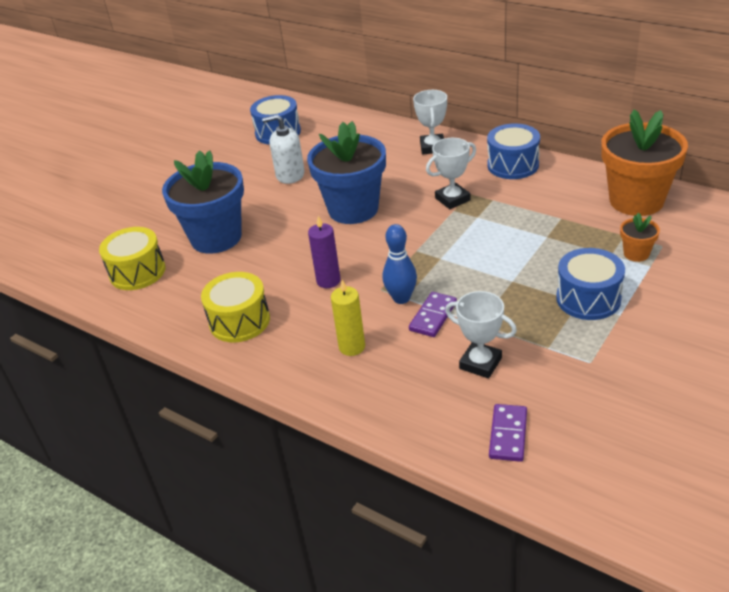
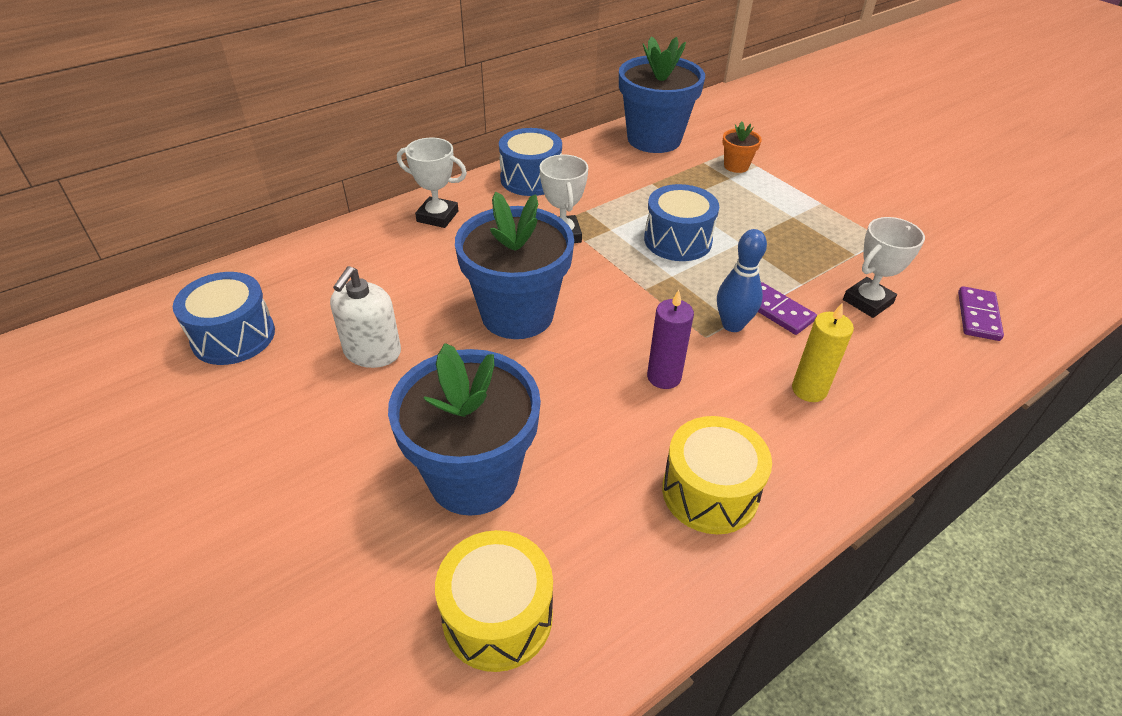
camera: 75 degrees left, 5 degrees up
(508, 434) = (978, 316): purple domino -> purple domino turned 75 degrees clockwise
(588, 299) = (791, 210): blue drum -> blue drum (677, 240)
(636, 200) = (654, 139): orange flower pot -> blue flower pot

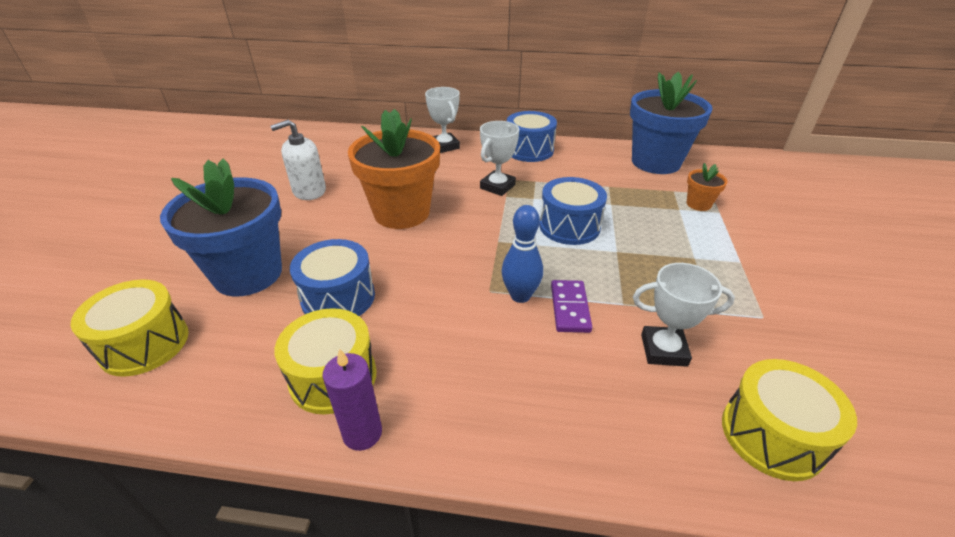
camera: 45 degrees right, 5 degrees down
(233, 336) = (273, 154): blue drum -> blue drum (338, 297)
(517, 314) = (402, 212): blue flower pot -> orange flower pot
(664, 377) = (422, 295): purple candle -> purple candle (362, 433)
(809, 390) = (505, 372): yellow candle -> none
(978, 316) = (772, 435): purple domino -> yellow drum

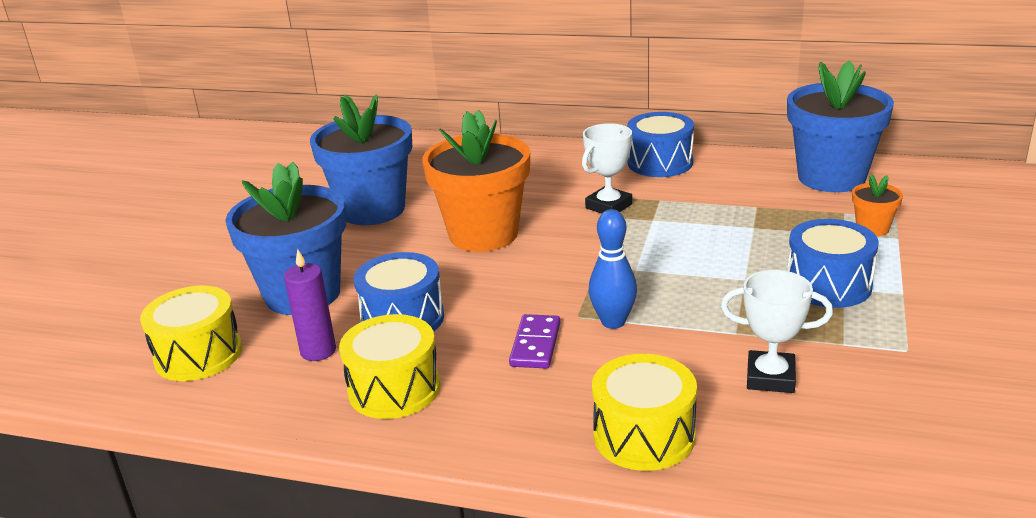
camera: 10 degrees right, 10 degrees down
(309, 191) = (372, 210): white soap dispenser -> blue flower pot
(362, 433) = (422, 435): purple candle -> purple candle (318, 351)
(444, 146) = (547, 158): white trophy -> none
(569, 226) = (691, 251): blue drum -> blue drum (828, 285)
(569, 308) = (669, 335): purple domino -> purple domino (535, 344)
(772, 435) = (868, 455): yellow drum -> yellow drum (644, 436)

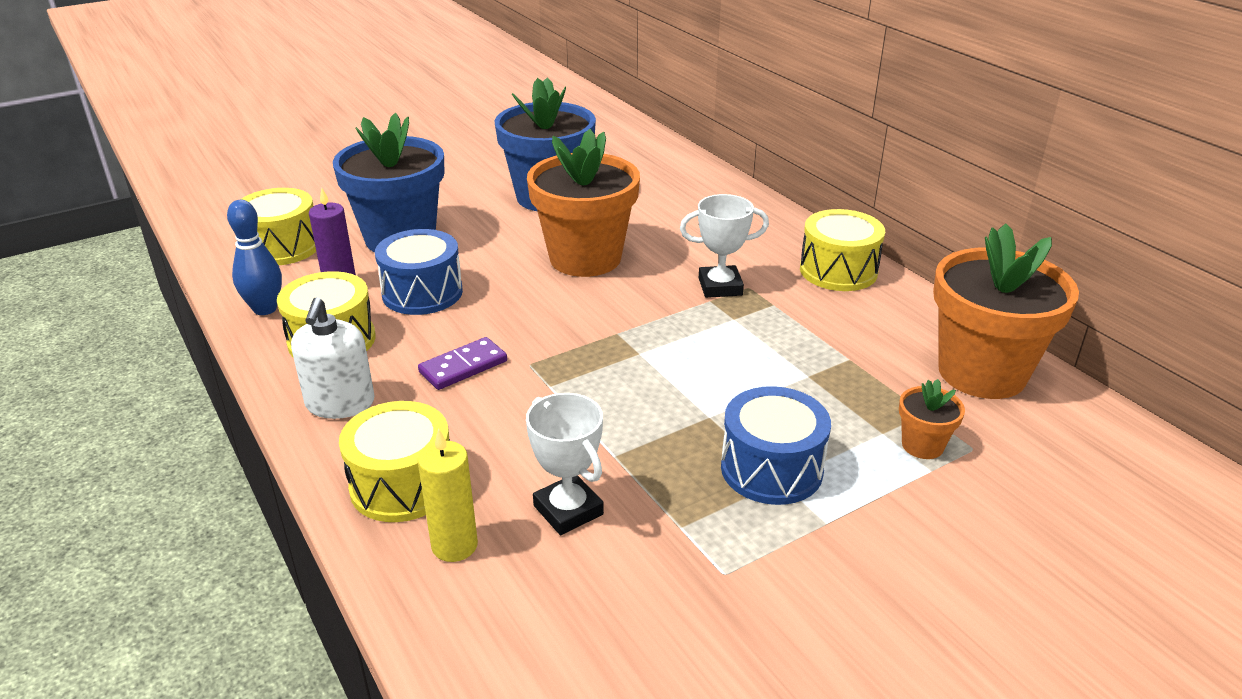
camera: 40 degrees right, 5 degrees up
(492, 421) = (340, 403): none -> white soap dispenser
(613, 322) = (544, 385): blue bowling pin -> blue bowling pin (265, 309)
(660, 163) = (838, 271): blue drum -> yellow drum
(747, 442) = (454, 545): none -> yellow candle
(831, 177) = (981, 373): blue flower pot -> orange flower pot

